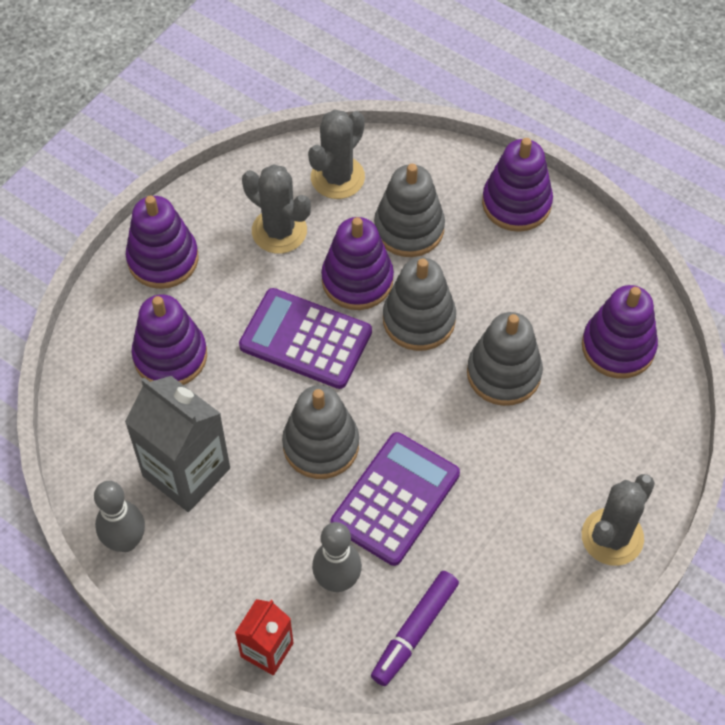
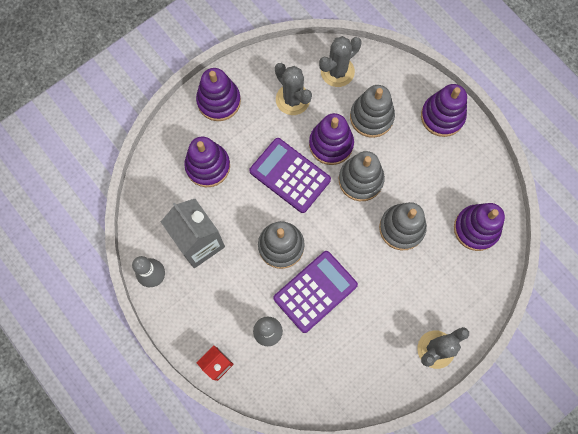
camera: 15 degrees right, 15 degrees up
(414, 631) = (304, 376): purple marker -> none

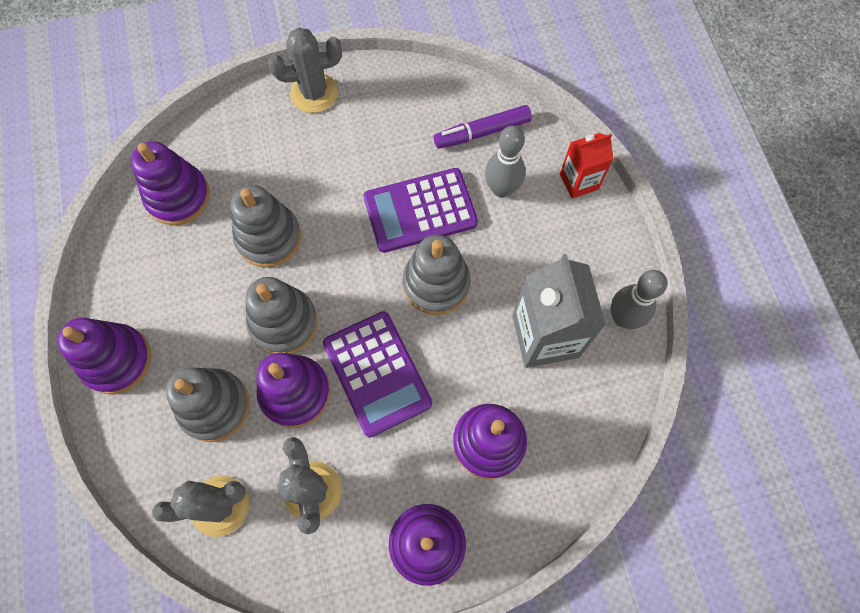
camera: 155 degrees left, 5 degrees down
(301, 373) = (482, 132): none -> purple marker

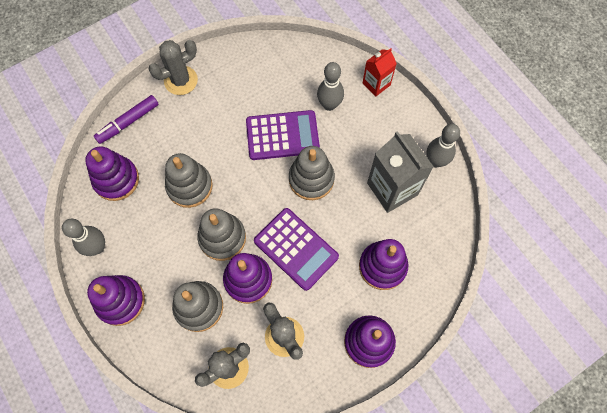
camera: 20 degrees left, 0 degrees up
(117, 278) = (97, 247): none -> grey bowling pin
(420, 210) = (282, 136): purple calculator -> purple calculator turned 150 degrees counterclockwise
(482, 132) = (302, 71): purple marker -> purple marker (128, 122)

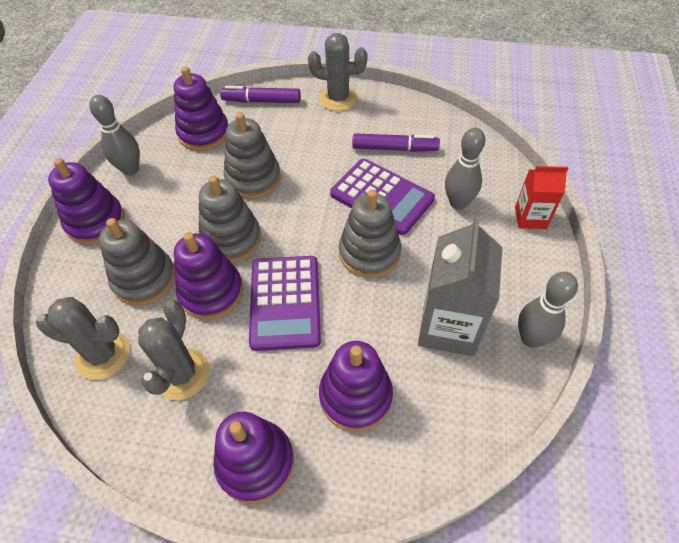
camera: 45 degrees right, 15 degrees down
(256, 93) = (394, 148): none -> purple marker

